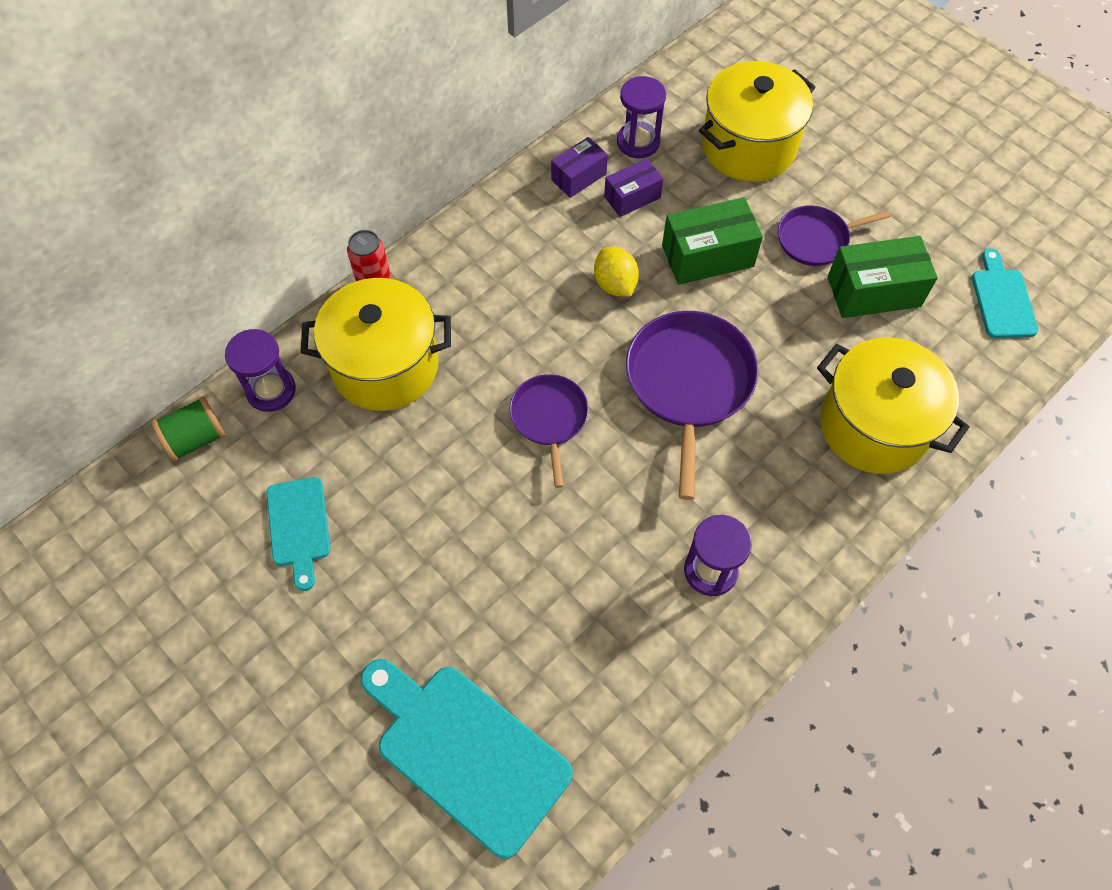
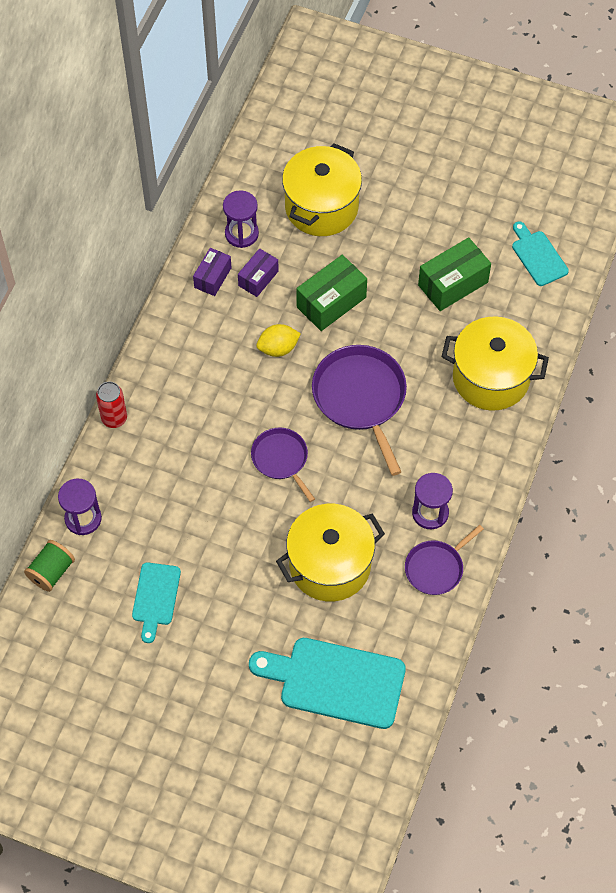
camera: 25 degrees left, 0 degrees up
(299, 526) = (155, 597): turquoise cutting board -> turquoise cutting board turned 45 degrees clockwise
(385, 366) = (152, 469): yellow pot -> yellow pot (330, 565)
(615, 284) = (278, 348): yellow lemon -> yellow lemon turned 60 degrees counterclockwise
(816, 239) = (399, 260): purple pan -> purple pan (436, 568)

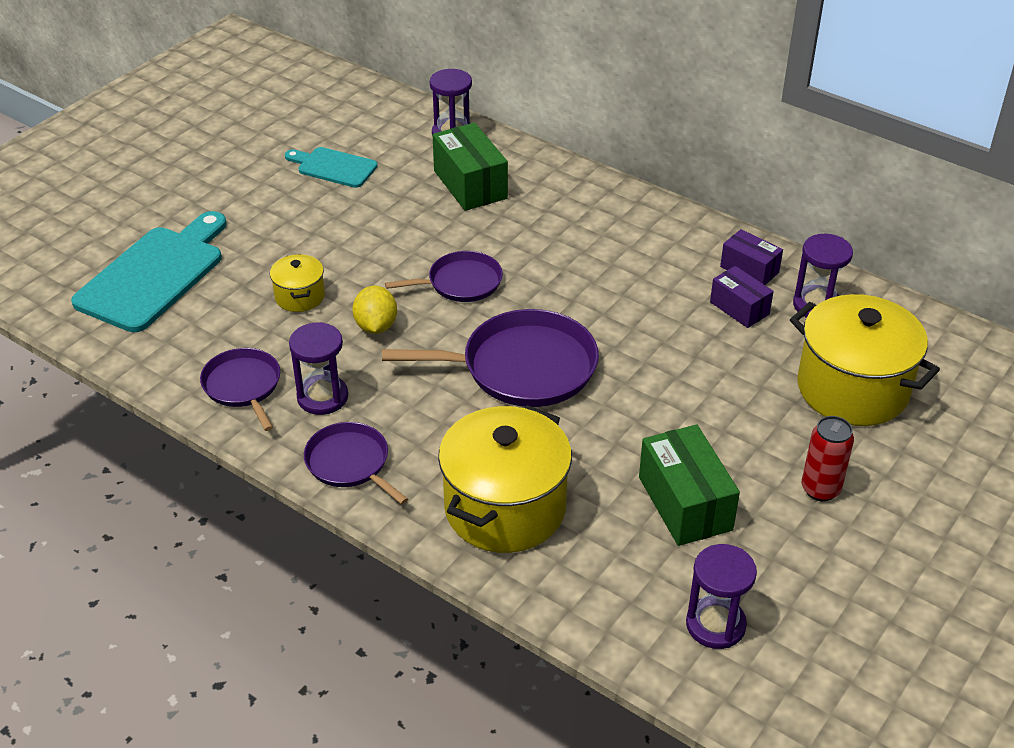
camera: 105 degrees right, 20 degrees down
(51, 572) = (401, 108): green spool -> none
(114, 418) = (568, 169): red can -> red can (820, 489)
(278, 348) = (624, 307): yellow lemon -> yellow lemon (376, 326)
(330, 565) = (300, 297): yellow pot -> yellow pot, size x0.48
(331, 302) = (684, 368): green box -> green box (470, 184)
(484, 476) = (350, 463): none -> purple pan
(538, 256) = (715, 625): turquoise cutting board -> purple hourglass

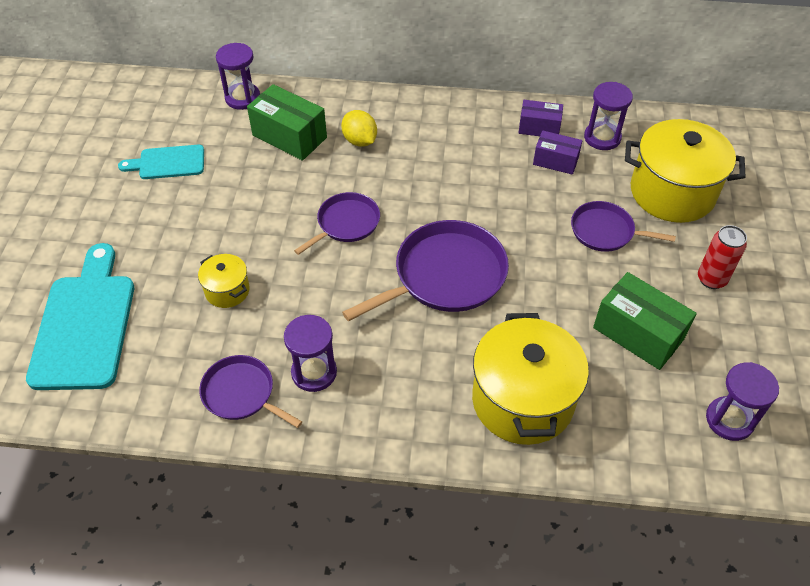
camera: 30 degrees left, 10 degrees up
(350, 463) = (380, 420): purple pan -> purple pan (605, 231)
(376, 326) = (309, 290): yellow lemon -> yellow lemon (360, 141)

